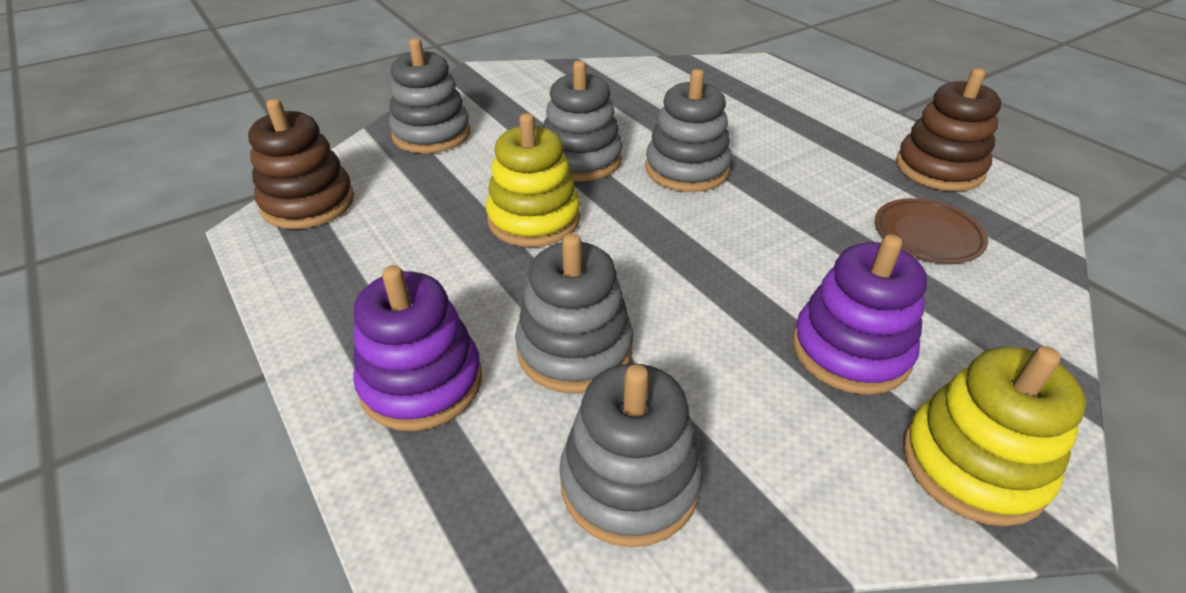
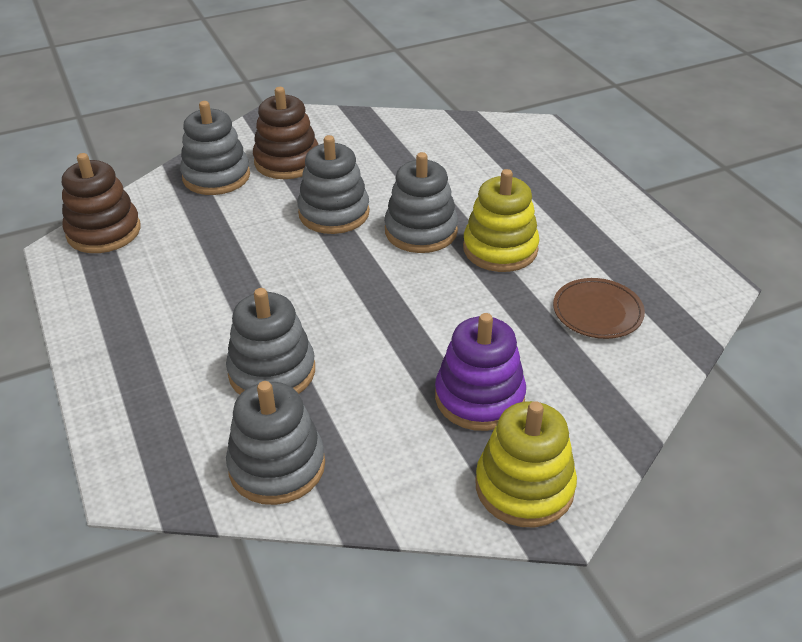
camera: 10 degrees right, 0 degrees up
(421, 383) = (156, 382): purple stacking toy -> none
(534, 219) = (276, 264): yellow stacking toy -> yellow stacking toy (500, 249)
(939, 169) = (646, 252): brown stacking toy -> brown stacking toy (287, 161)

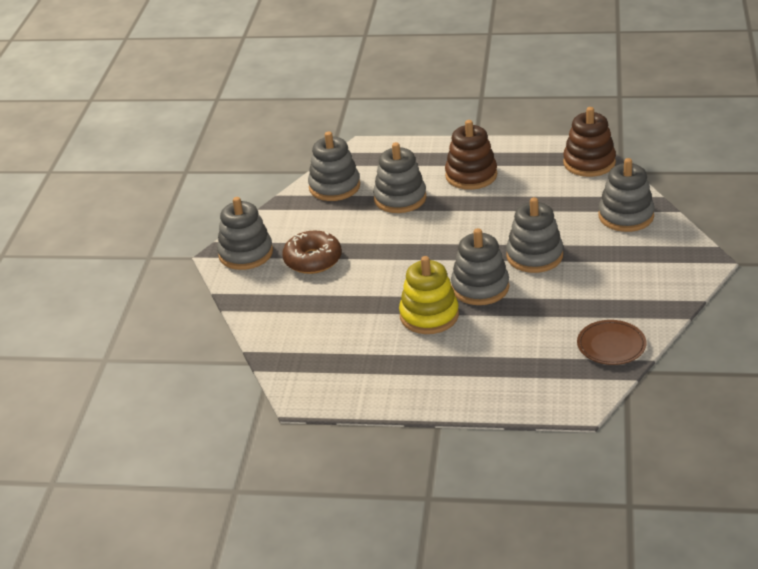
camera: 125 degrees right, 5 degrees down
(287, 161) = (623, 252): brown stacking toy -> brown stacking toy (471, 175)
(479, 397) = (313, 260): purple stacking toy -> brown donut
(524, 487) = (246, 253): yellow stacking toy -> grey stacking toy
(597, 312) = (331, 332): brown plate -> brown plate (611, 345)

